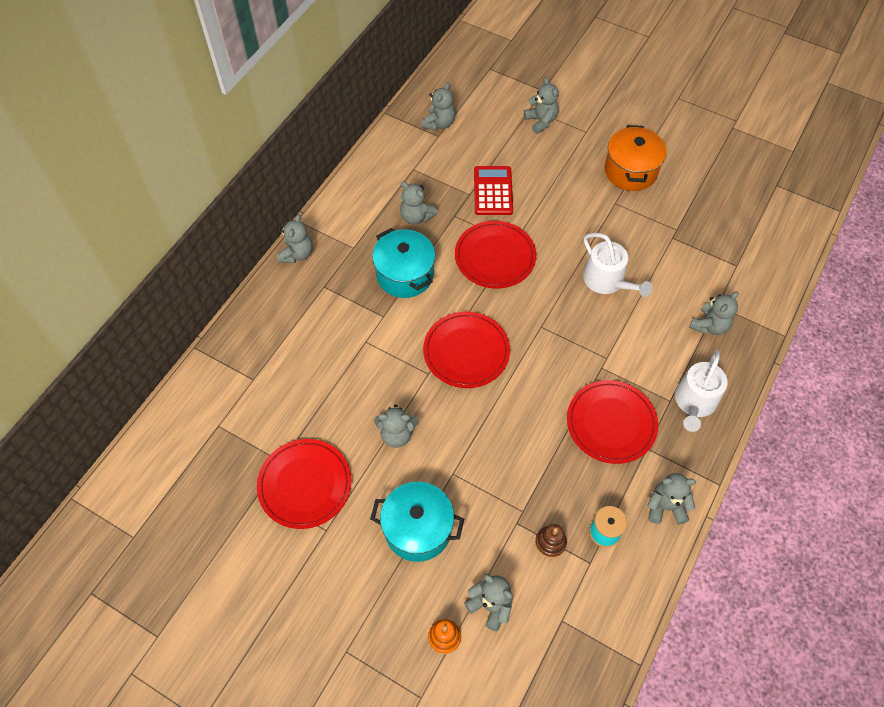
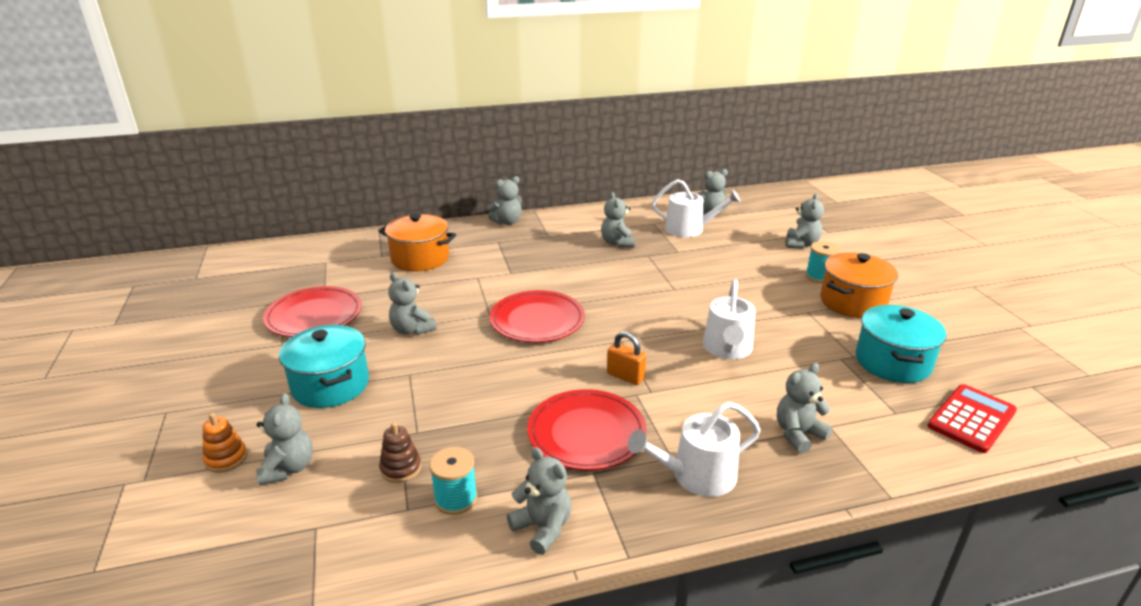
camera: 45 degrees right, 30 degrees down
(291, 357) = (420, 259): none -> orange pot
(405, 275) = (561, 263): turquoise pot -> turquoise pot (892, 362)
(447, 158) = (689, 229): none -> white watering can
(493, 191) = (700, 258): red calculator -> red calculator (971, 419)
(495, 257) = (645, 287): red plate -> none
(579, 357) = (625, 376): none -> orange padlock
(587, 155) = (819, 276): none -> turquoise spool
(709, 325) = (798, 434): grey teddy bear -> grey teddy bear turned 150 degrees clockwise

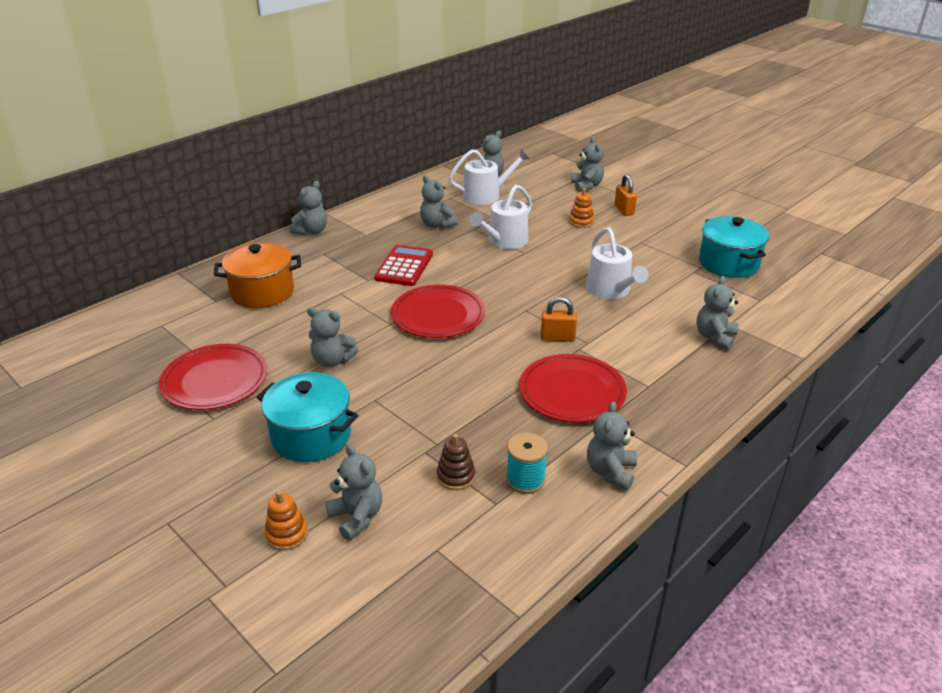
camera: 30 degrees left, 5 degrees up
(542, 528) = (610, 472): grey teddy bear -> grey teddy bear turned 90 degrees counterclockwise
(696, 475) = (677, 392): white watering can -> white watering can (504, 241)
(761, 276) = (581, 222): none -> orange stacking toy
(819, 276) = (624, 210): turquoise spool -> orange padlock
(852, 302) = (664, 225): orange pot -> none
(971, 419) = (806, 288): red calculator -> red calculator (404, 266)

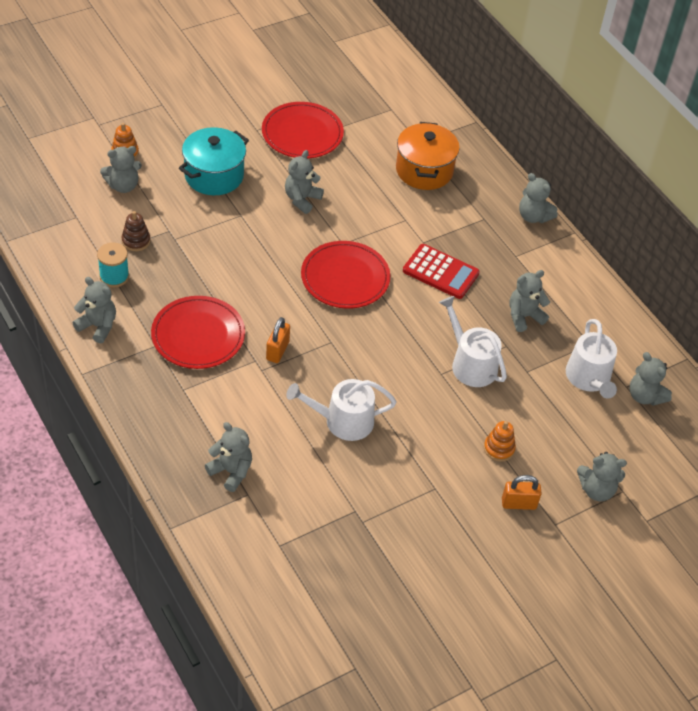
camera: 100 degrees right, 15 degrees up
(728, 263) = (361, 553): turquoise pot -> none

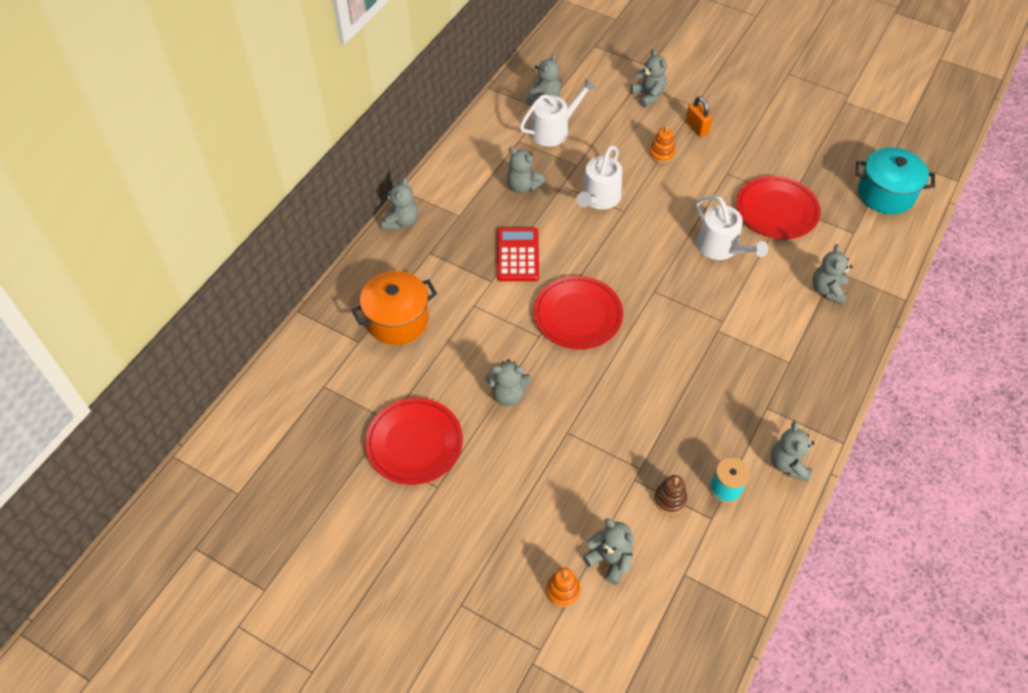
camera: 115 degrees left, 5 degrees up
(198, 335) = (729, 383): red plate -> red plate (777, 210)
(214, 175) = (532, 486): turquoise pot -> turquoise pot (886, 194)
(277, 351) = (694, 320): orange padlock -> none

